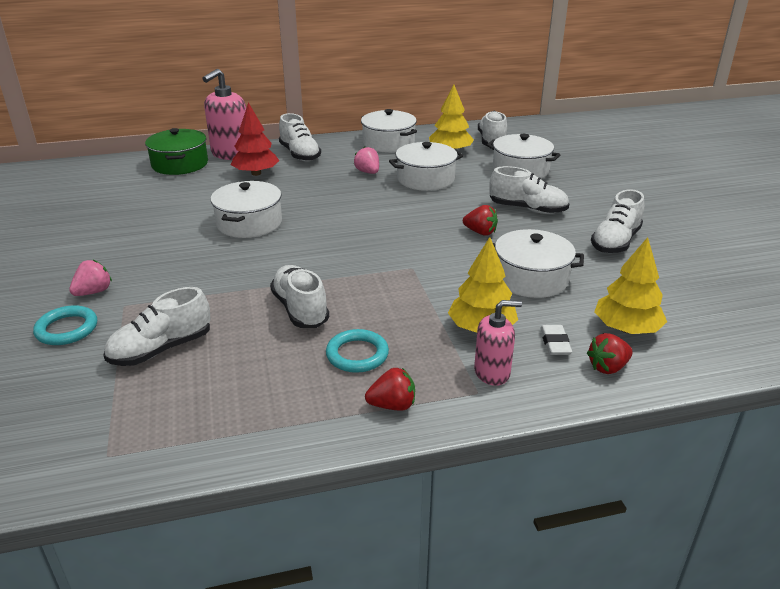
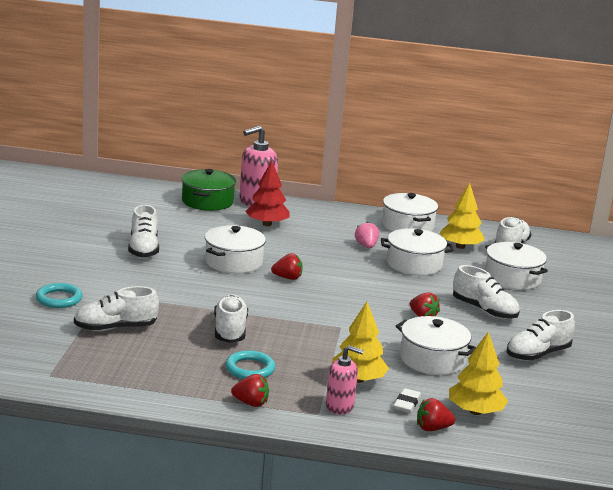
camera: 20 degrees right, 10 degrees down
(93, 292) = (88, 280): pink strawberry -> none
(300, 154) = (317, 217): white shoe -> white shoe (143, 249)
(317, 226) = (287, 278): none -> red strawberry

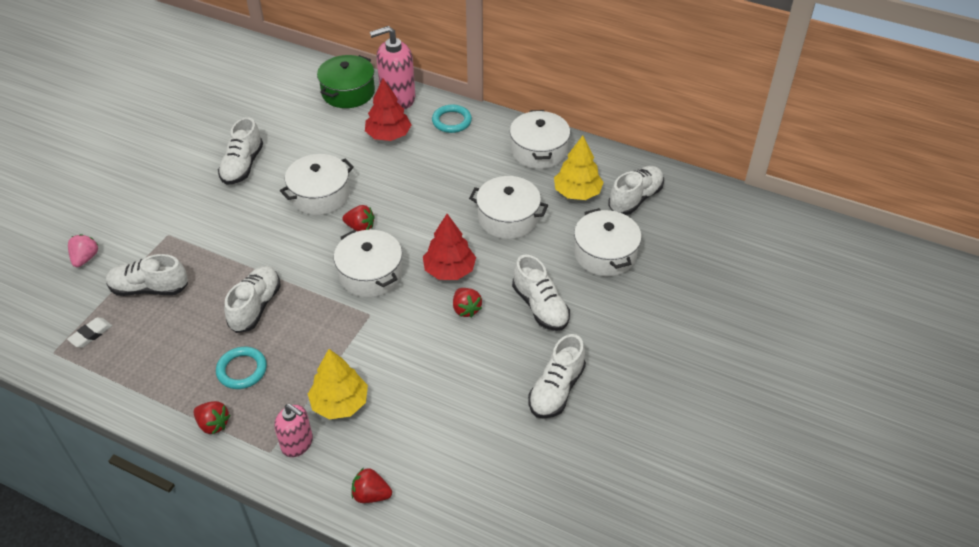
camera: 20 degrees right, 25 degrees up
(59, 299) = (121, 236): turquoise ring -> turquoise ring (451, 121)
(366, 246) = (473, 182): pink strawberry -> pink strawberry (85, 258)
(389, 296) = (449, 270): none -> red tree
(406, 404) = (367, 450): white eraser -> white eraser (91, 334)
(432, 359) = (436, 382): white pot -> white pot (370, 274)
(475, 411) = (432, 475): yellow tree -> none
(537, 354) = (556, 389): white shoe -> white shoe turned 45 degrees counterclockwise

